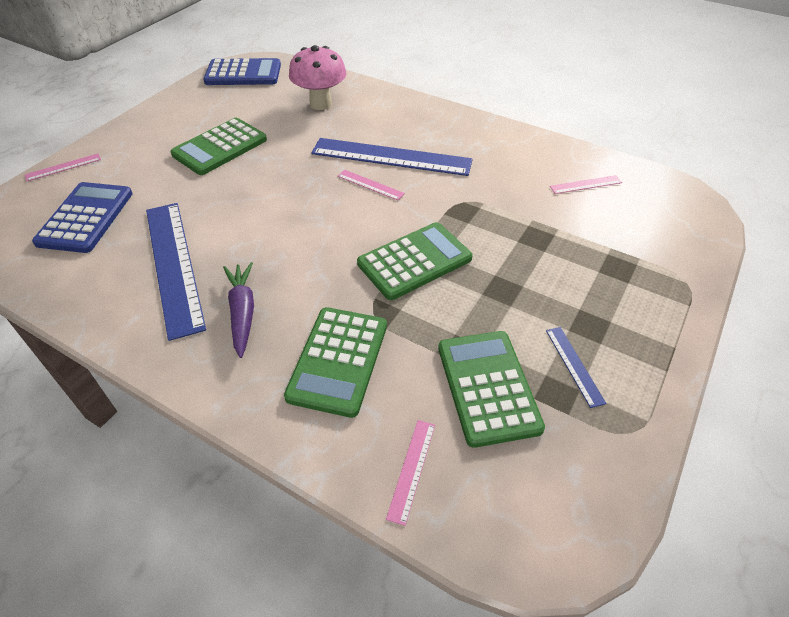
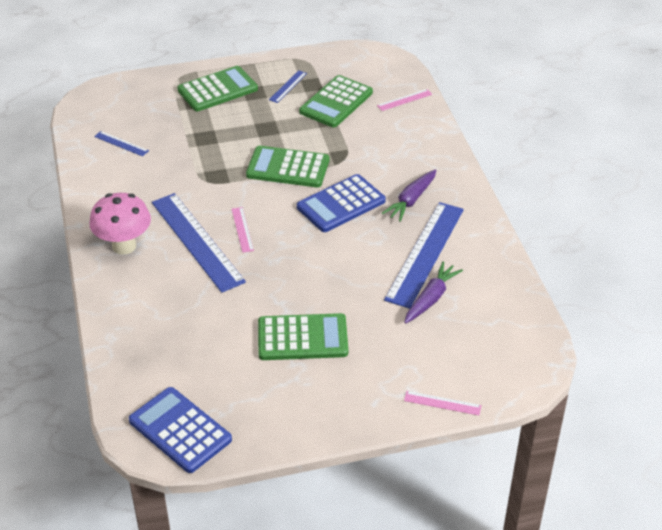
camera: 135 degrees left, 5 degrees down
(85, 218) = (456, 331): blue calculator -> blue calculator (341, 204)
(132, 230) = (431, 298): none -> purple carrot
(320, 104) = (170, 332): pink mushroom -> pink mushroom (124, 246)
(338, 360) = (388, 150): green calculator -> green calculator (217, 90)
(585, 184) = (121, 143): pink ruler -> blue ruler

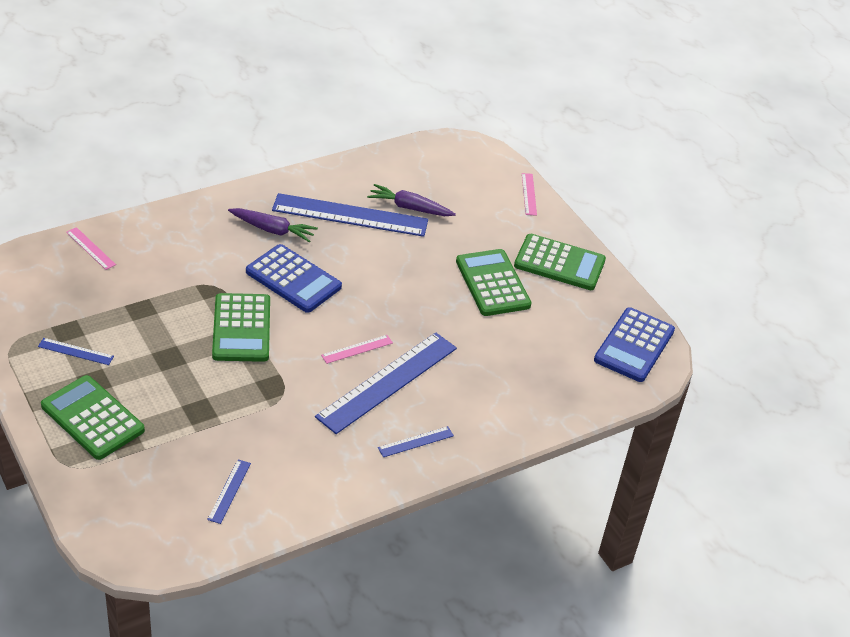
camera: 110 degrees left, 0 degrees up
(124, 246) = (415, 441): pink mushroom -> blue ruler
(336, 102) = (104, 304): green calculator -> green calculator (559, 263)

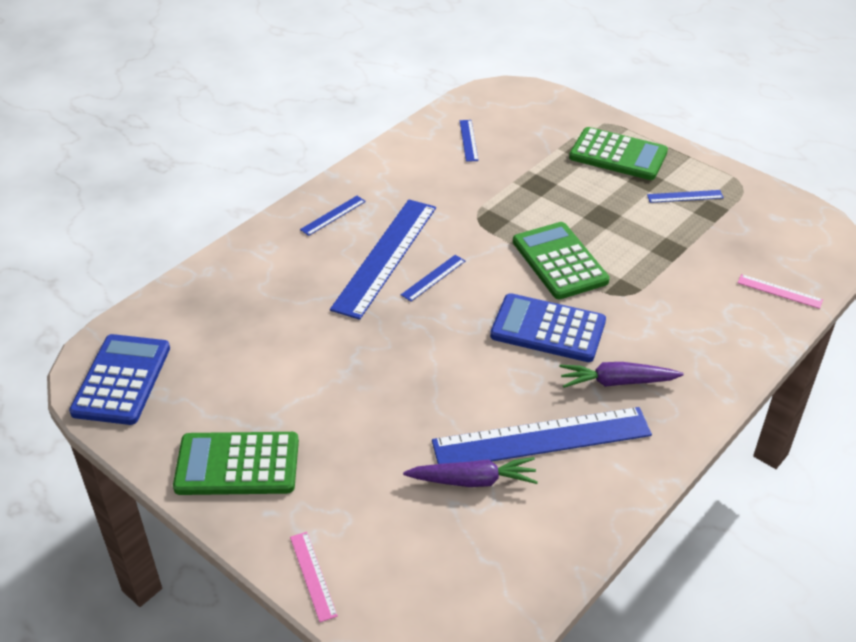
camera: 165 degrees right, 0 degrees up
(357, 349) = (433, 278): pink ruler -> blue ruler
(492, 283) = (317, 403): green calculator -> none

